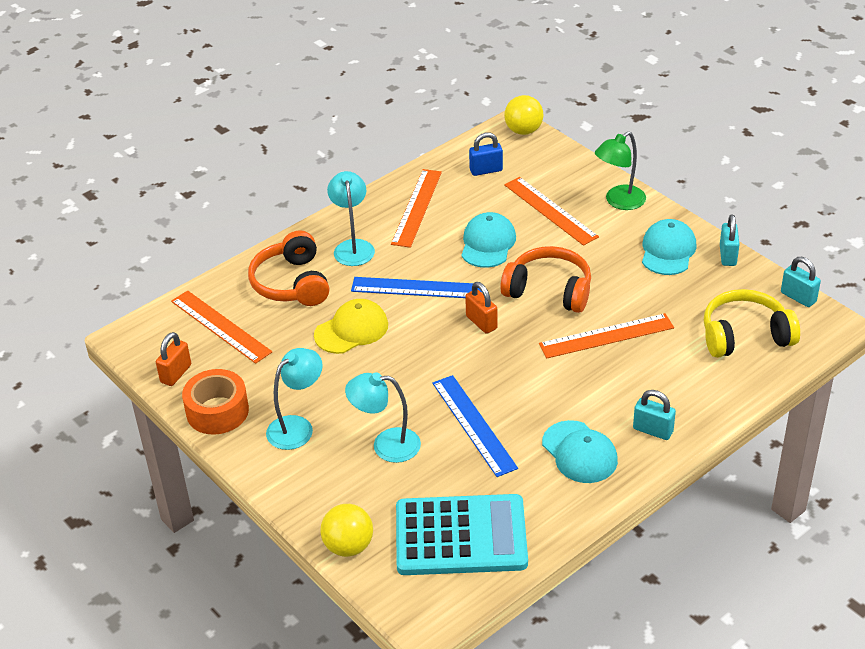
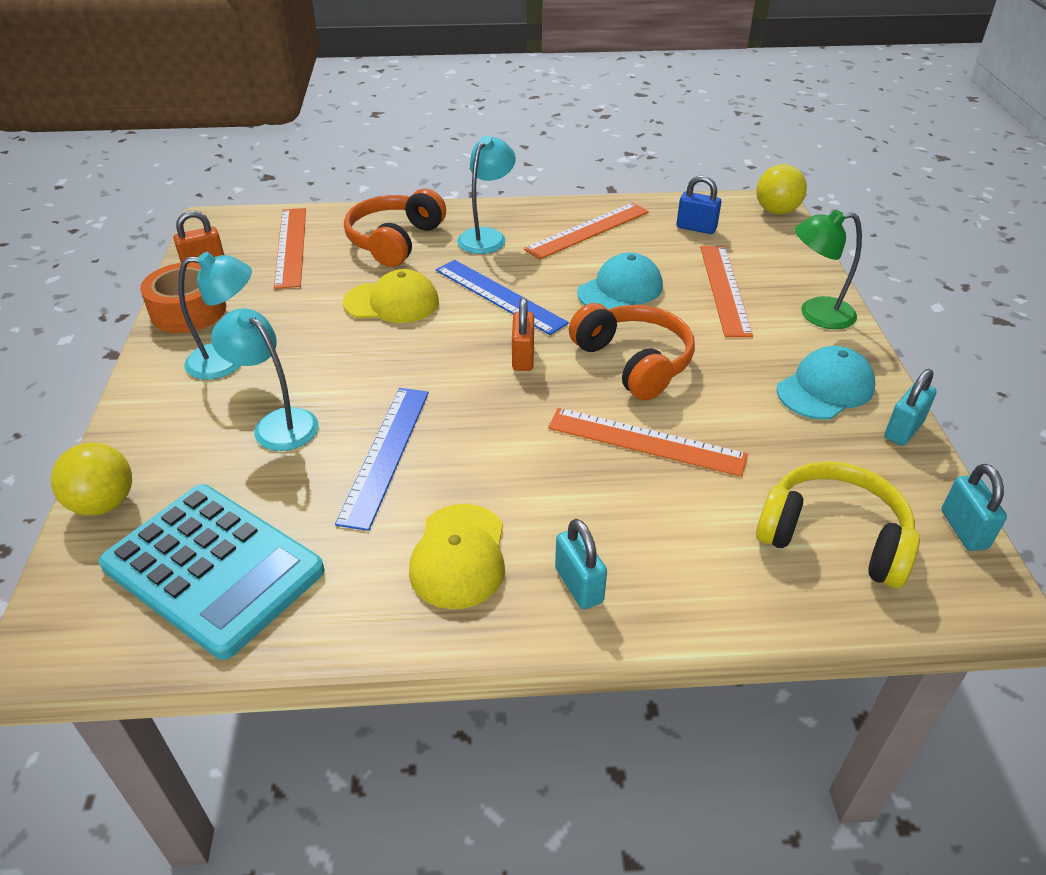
camera: 35 degrees right, 0 degrees up
(579, 452) = (459, 556): turquoise cap -> yellow cap

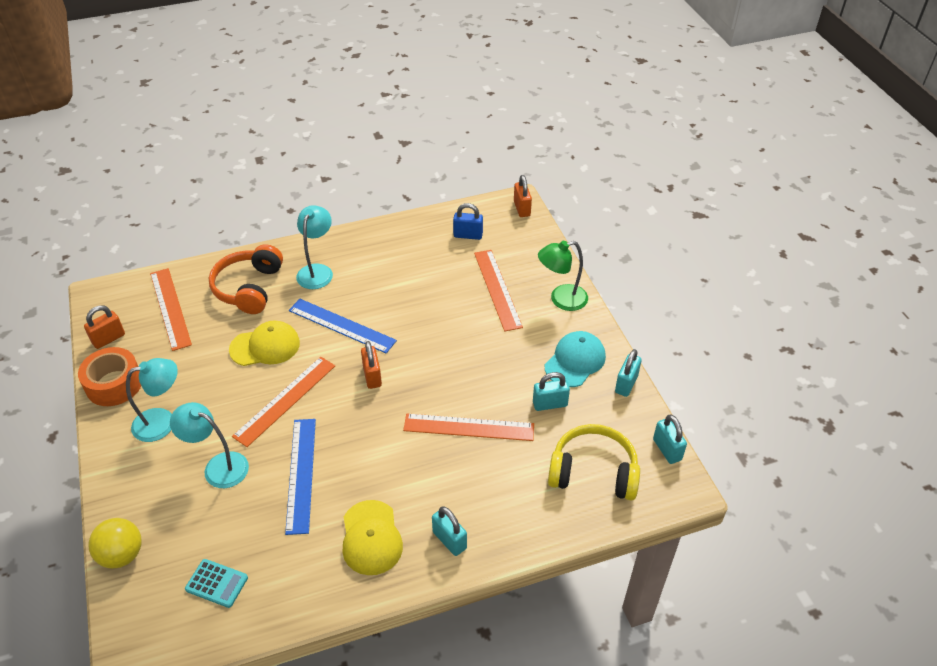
camera: 15 degrees left, 5 degrees up
(213, 568) = (216, 583): turquoise calculator -> turquoise calculator, size x0.42
(587, 230) = (390, 251): orange ruler -> orange ruler (285, 400)
(620, 289) = (426, 303): turquoise cap -> none
(634, 362) = (448, 365): orange headphones -> none
(776, 211) = (522, 208): yellow ball -> orange padlock
(777, 434) = (550, 404): none -> turquoise padlock

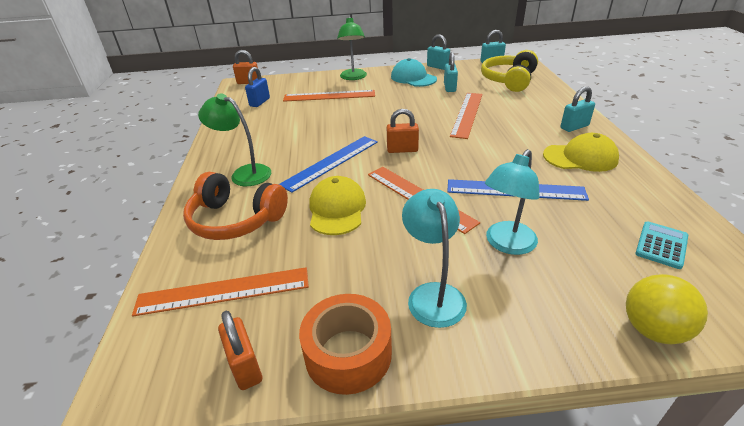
camera: 75 degrees left, 10 degrees down
(317, 271) = (244, 173): turquoise lamp -> green lamp

